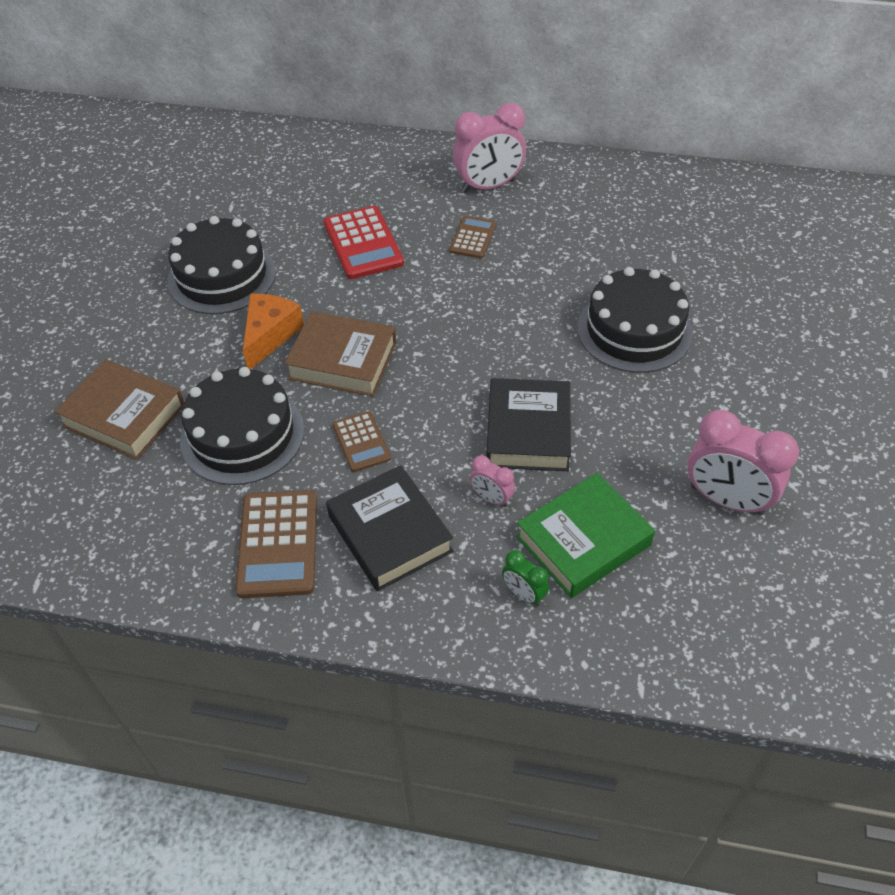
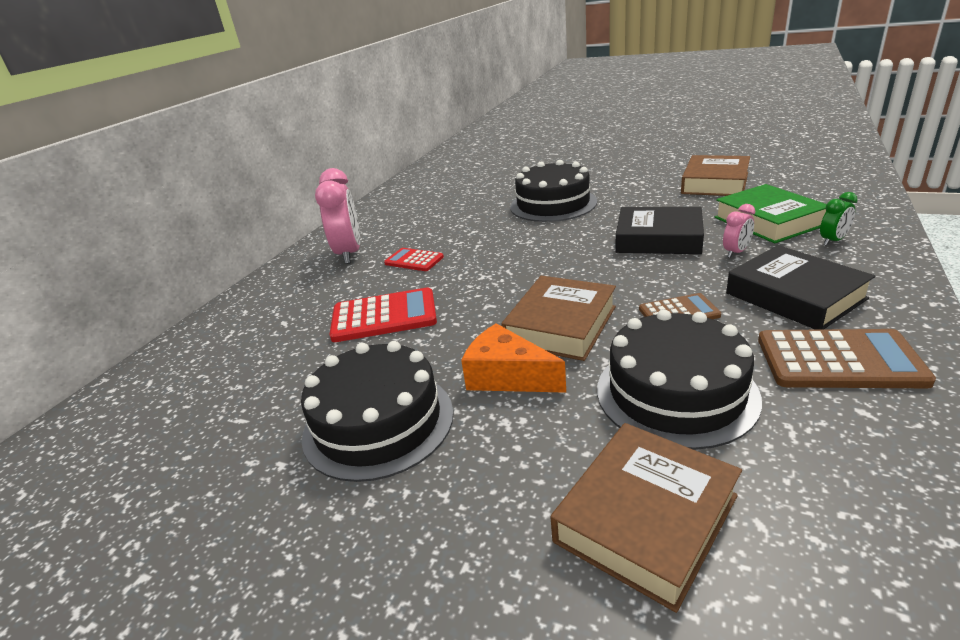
camera: 75 degrees left, 20 degrees down
(390, 533) = (795, 296): black book -> black book turned 75 degrees clockwise
(473, 238) = (414, 260): brown calculator -> red calculator
(726, 500) = (715, 183): pink clock -> brown book

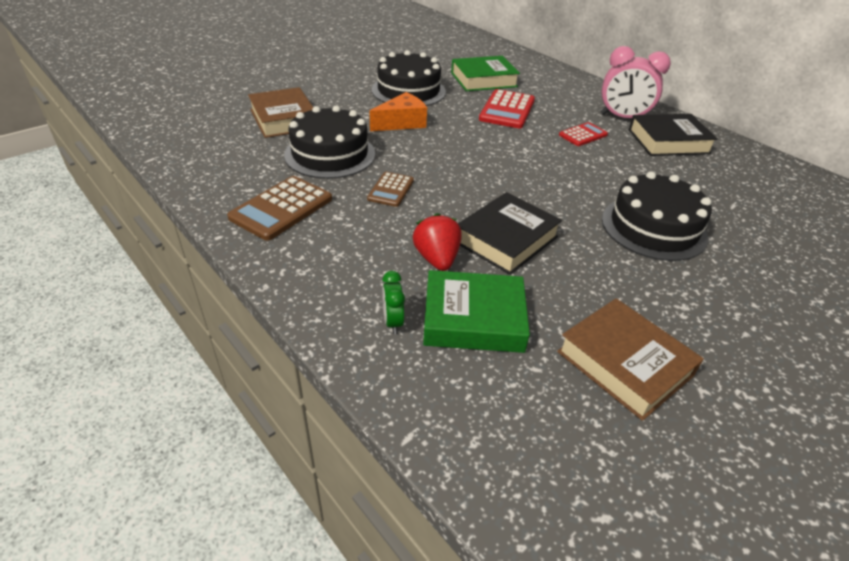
camera: 110 degrees right, 10 degrees up
(280, 368) = (483, 80): none -> green book
(561, 325) = (428, 151): brown book -> none
(736, 252) = (437, 259): pink clock -> red strawberry
(795, 296) = (349, 240): black book -> black book (668, 141)

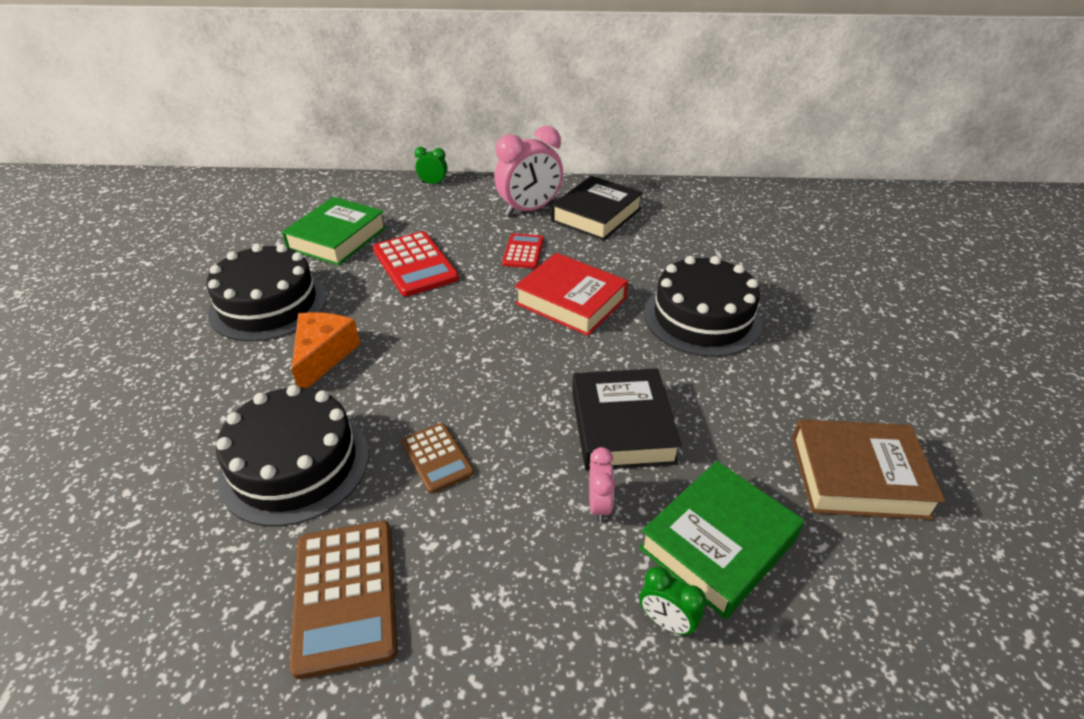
camera: 45 degrees left, 0 degrees up
(284, 119) = (149, 458): brown book -> none
(437, 259) = (599, 505): red strawberry -> pink clock
(573, 171) = (571, 301): none -> red book
(579, 79) = (433, 183): none -> green clock

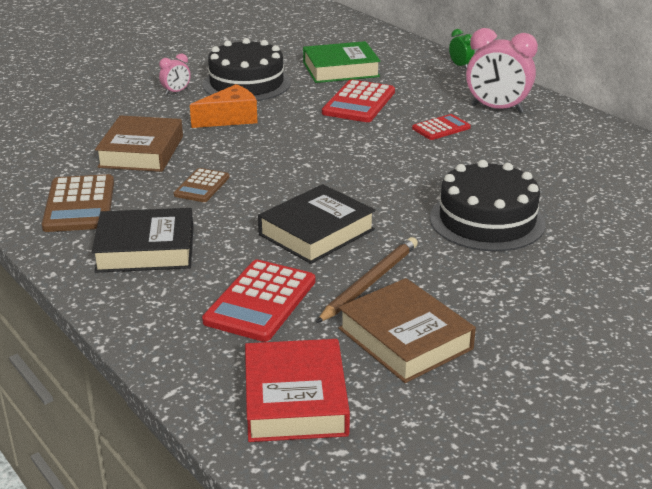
camera: 50 degrees right, 10 degrees down
(295, 464) = (141, 152): black cake -> brown book
(345, 595) = (79, 204): brown calculator -> brown calculator turned 45 degrees counterclockwise
(571, 301) = (416, 166): red book -> red book (295, 399)
(596, 215) = (542, 133): black book -> black book (145, 249)
(599, 505) = (236, 250): pink clock -> pink clock (176, 92)
(666, 622) = (176, 303): green clock -> none
(718, 543) = (260, 301): green book -> red calculator
(745, 443) = (370, 282): none -> brown pencil

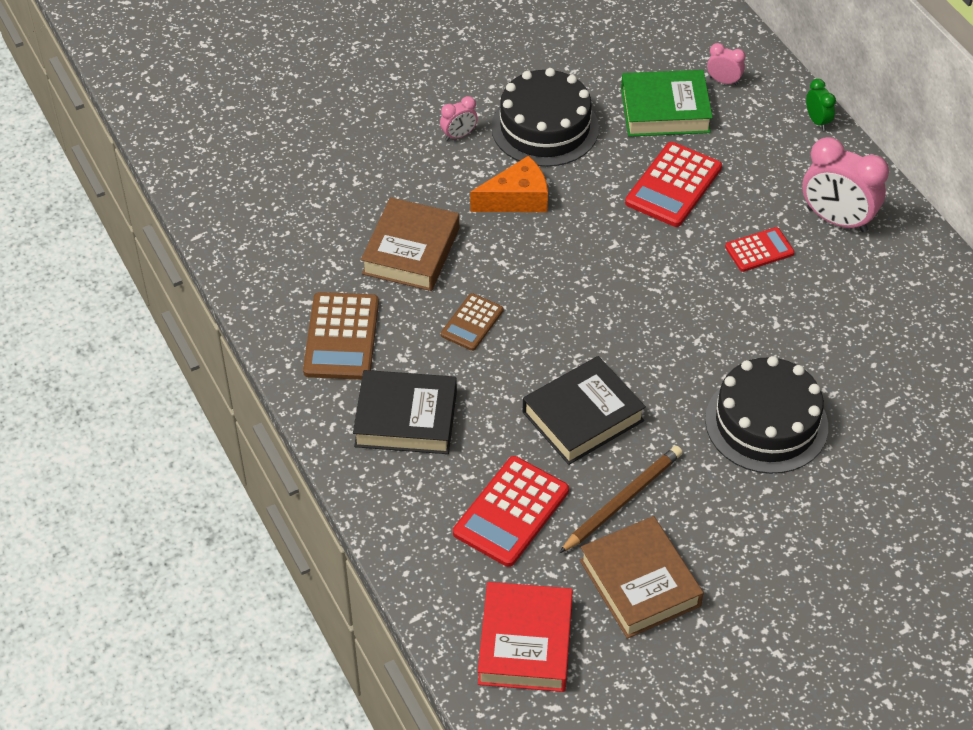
camera: 10 degrees right, 20 degrees up
(381, 54) = (723, 81): none -> pink clock

